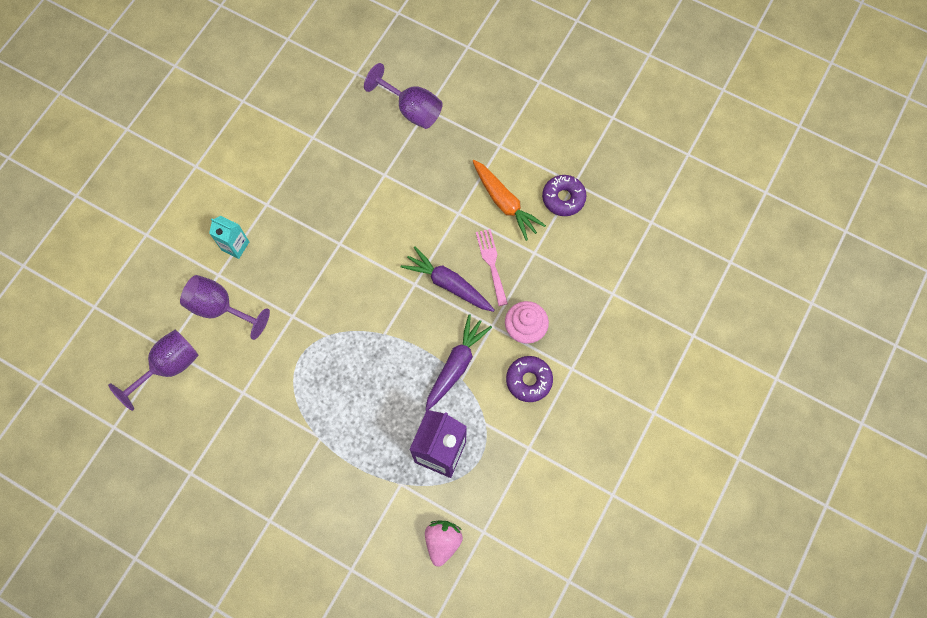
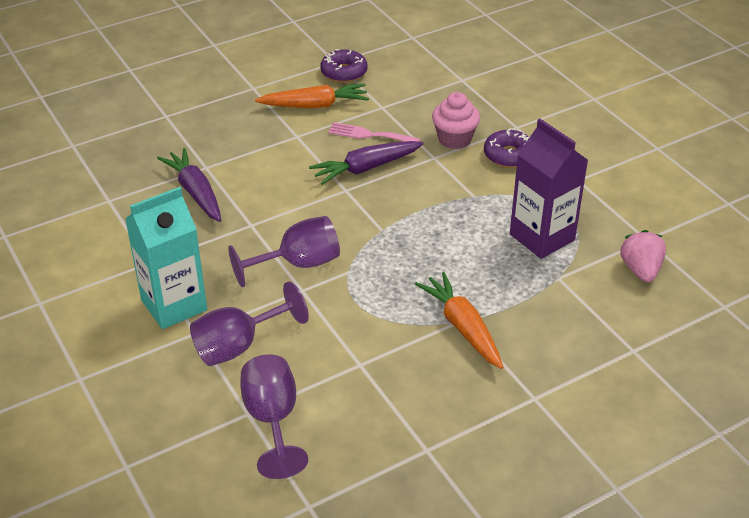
camera: 60 degrees left, 30 degrees down
(235, 246) = (174, 305): turquoise carton -> turquoise carton, size x1.79
(312, 441) = (462, 327): none -> orange carrot
(412, 109) = (155, 125): purple goblet -> purple goblet (298, 264)
(442, 541) = (640, 270): pink strawberry -> pink strawberry turned 45 degrees clockwise
(456, 365) = (456, 194): purple carrot -> purple carrot (195, 192)

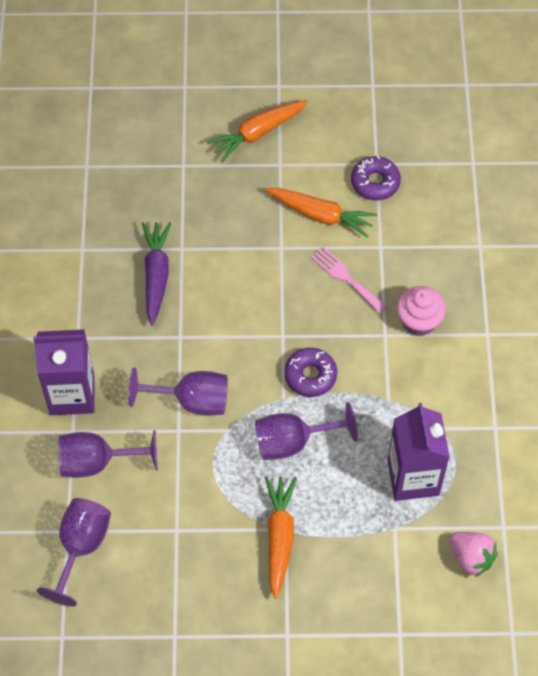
camera: 30 degrees right, 20 degrees up
(174, 305) = (72, 394): turquoise carton -> purple carton
(218, 76) = (257, 133): none -> orange carrot
(366, 168) = (316, 318): purple carrot -> none
(416, 255) = (293, 442): none -> purple goblet
(509, 155) = (454, 366): purple donut -> purple donut (310, 376)
(640, 270) = (471, 558): pink strawberry -> pink strawberry turned 105 degrees clockwise

